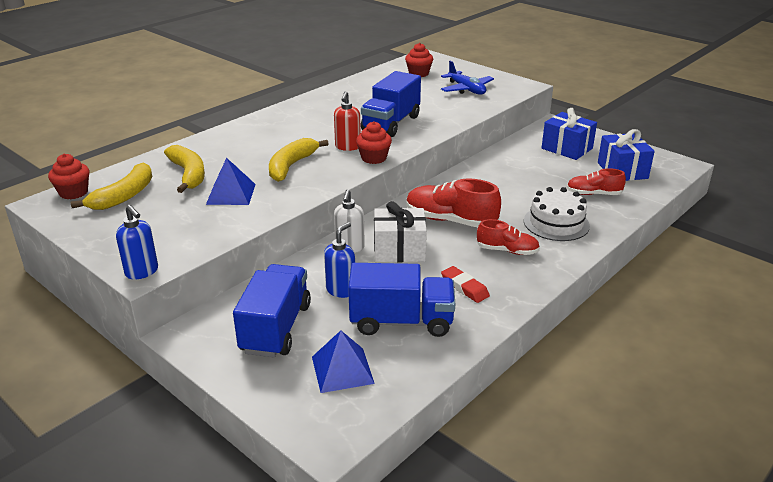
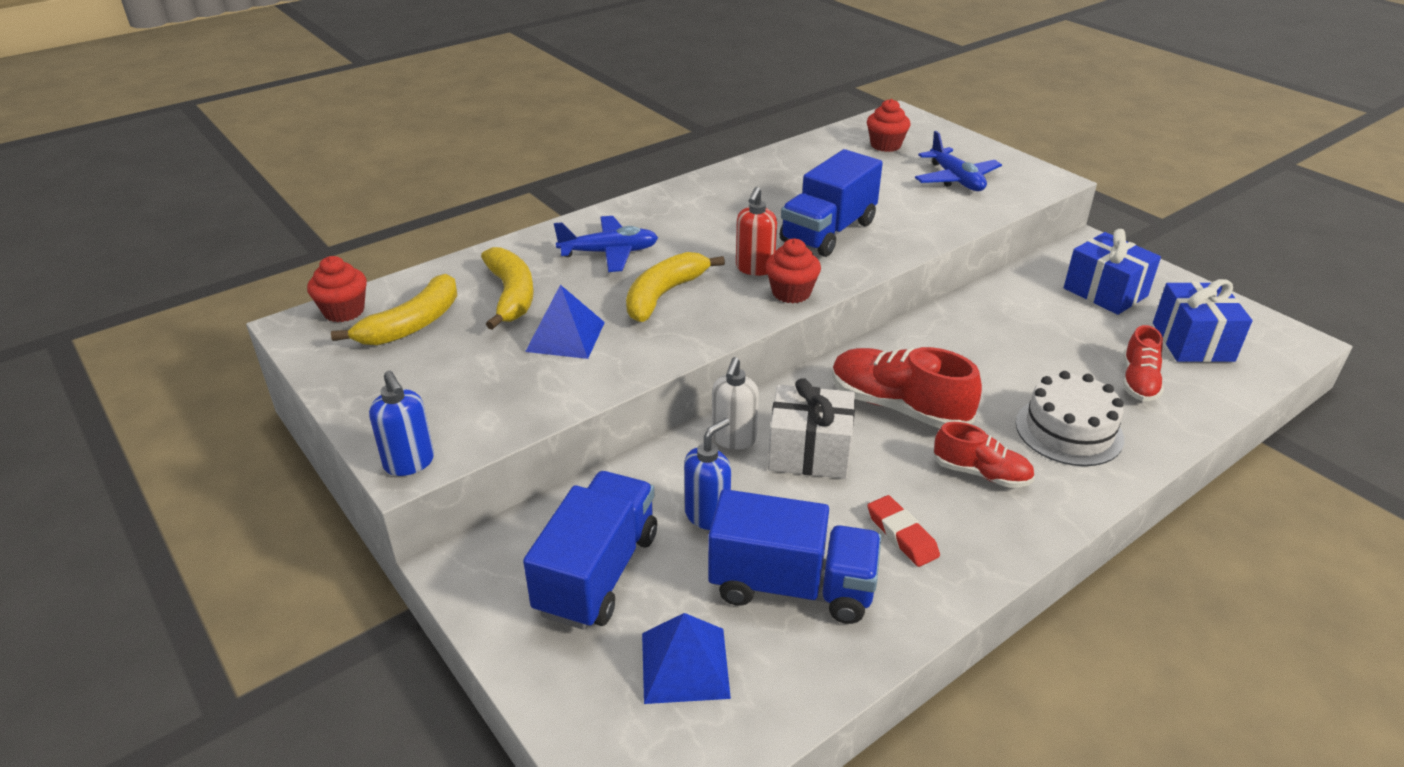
camera: 10 degrees right, 5 degrees up
(250, 145) = (609, 253): none -> blue plane
(593, 194) = (1138, 381): red shoe -> red shoe turned 90 degrees counterclockwise

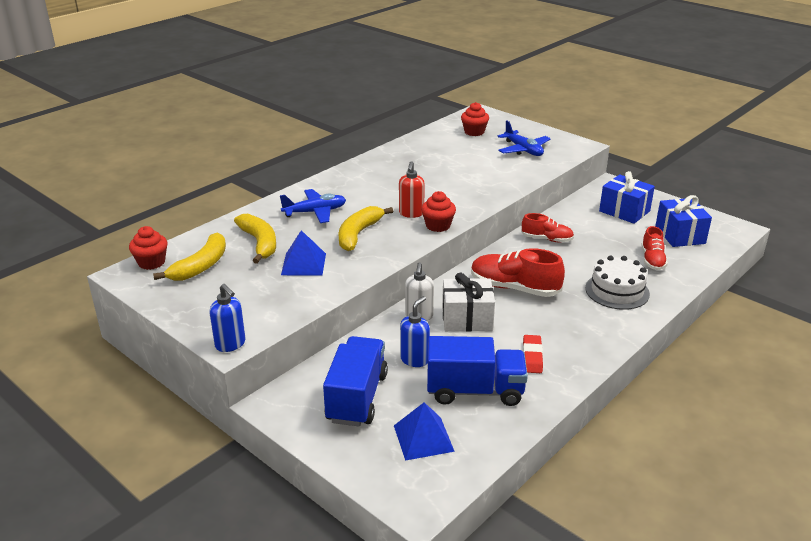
camera: 10 degrees left, 5 degrees down
(828, 232) = (451, 188): blue truck -> none
(902, 535) = (532, 357): red eraser -> red eraser turned 45 degrees clockwise
(981, 473) = (571, 319): red shoe -> red shoe (547, 239)

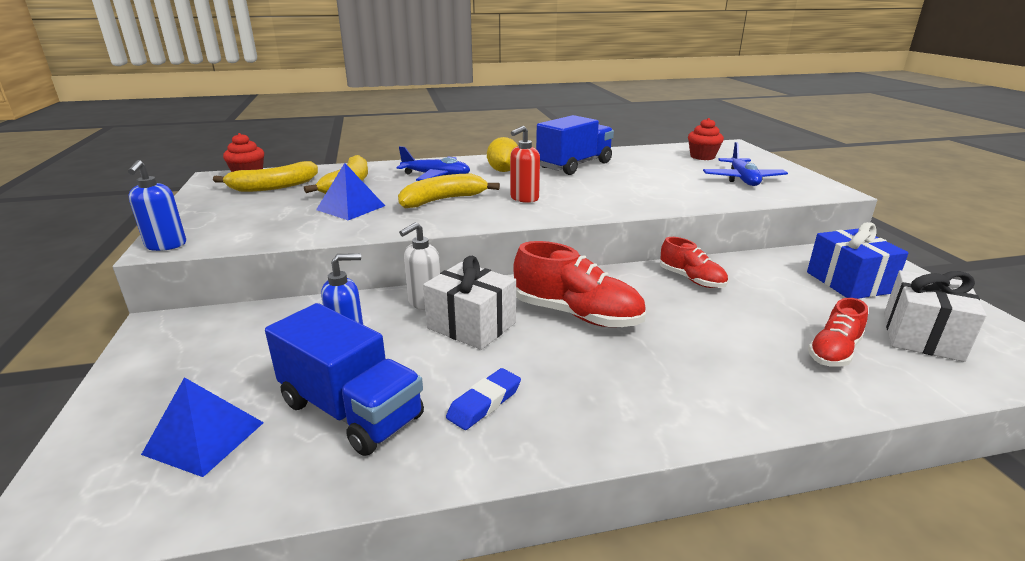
camera: 35 degrees right, 5 degrees down
(357, 190) = (503, 171): none -> yellow lemon
(357, 397) = (230, 356): blue truck -> blue truck (574, 165)
(438, 226) = (534, 214): red cupcake -> none
(514, 288) = (577, 315): red shoe -> red shoe turned 150 degrees clockwise
(532, 357) = (484, 403): red eraser -> blue eraser
(617, 291) = (724, 370): white cake -> none
(680, 235) = (921, 336): blue gift -> white gift

